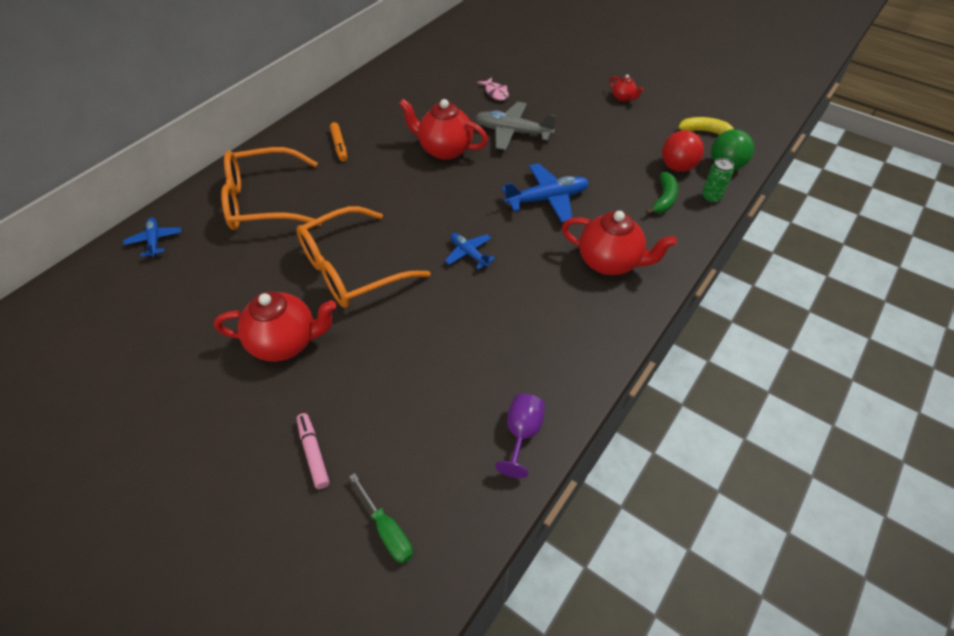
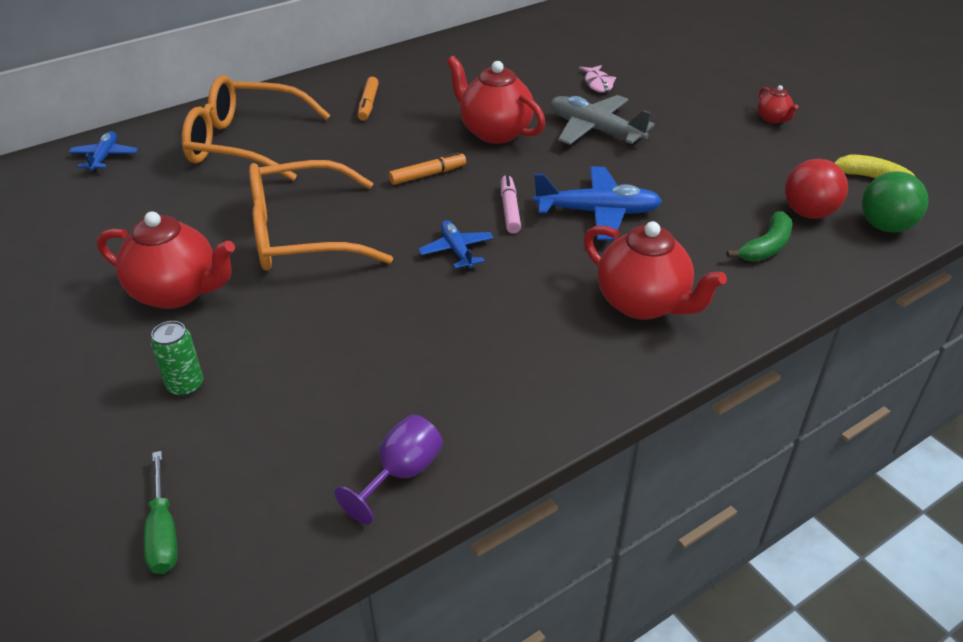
camera: 20 degrees right, 10 degrees down
(313, 453) = (133, 419): pink marker -> pink marker (510, 210)
(416, 196) = (428, 175): none -> orange marker
(711, 197) = (840, 259): green can -> green can (185, 386)

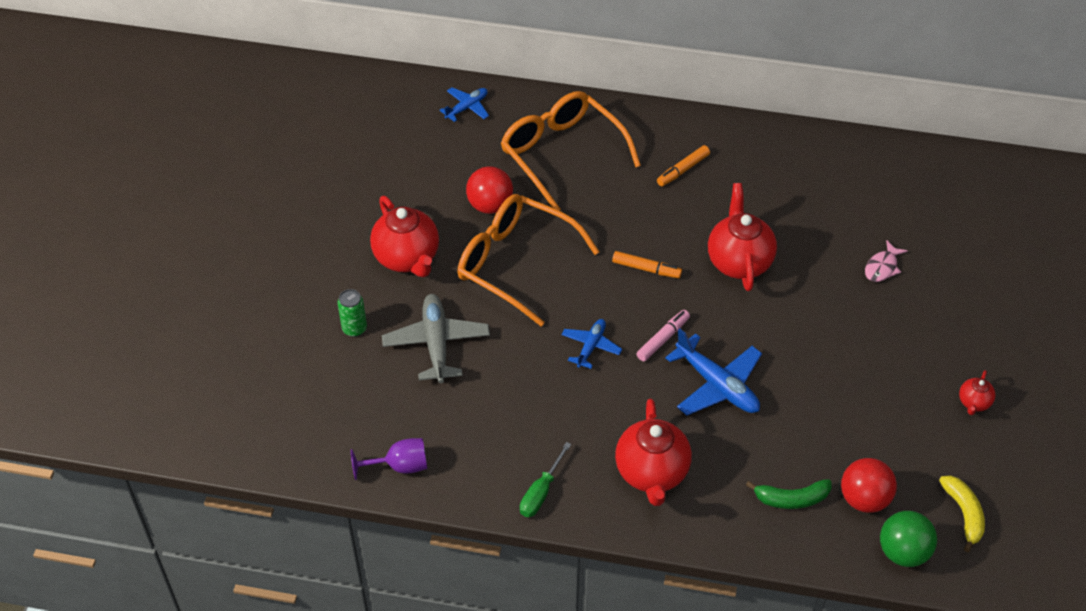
camera: 45 degrees right, 10 degrees up
(163, 532) = (272, 407): green screwdriver -> green screwdriver (541, 492)
(219, 209) = (490, 205): none -> red ball
(595, 130) = (815, 312): grey plane -> grey plane (436, 343)

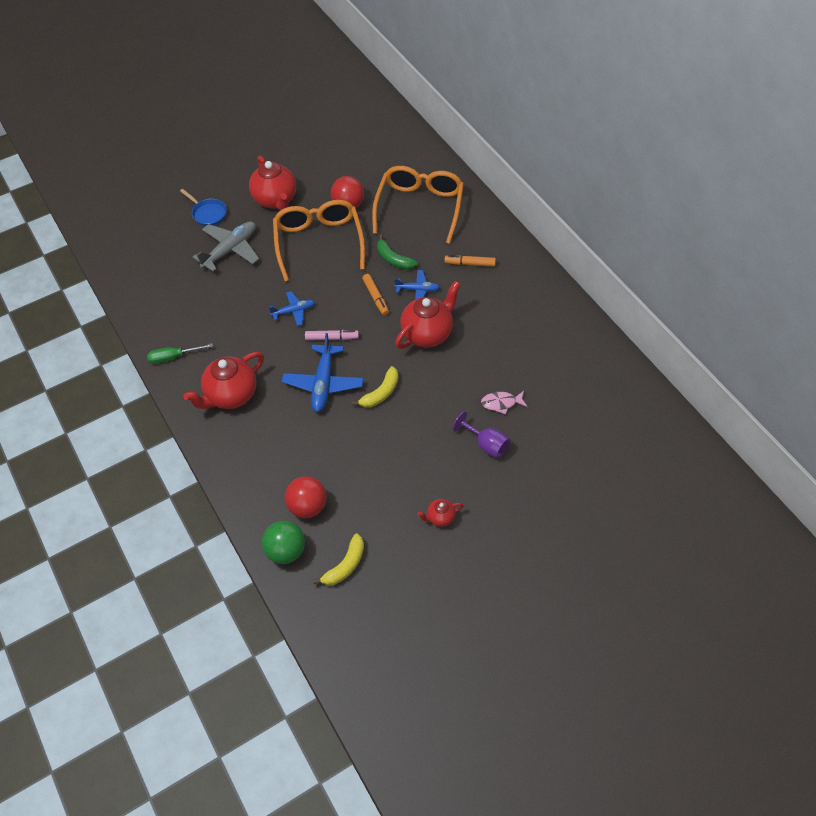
camera: 50 degrees right, 5 degrees up
(354, 328) = (208, 213): green can -> blue pan
(399, 466) = (137, 291): purple goblet -> purple goblet (486, 444)
(407, 258) = (275, 200): red teapot -> red teapot turned 45 degrees counterclockwise
(467, 107) = (408, 149): blue plane -> blue plane (418, 290)
(777, 348) = (381, 393): none -> yellow banana
(791, 499) = (274, 471): green banana -> green banana (393, 259)

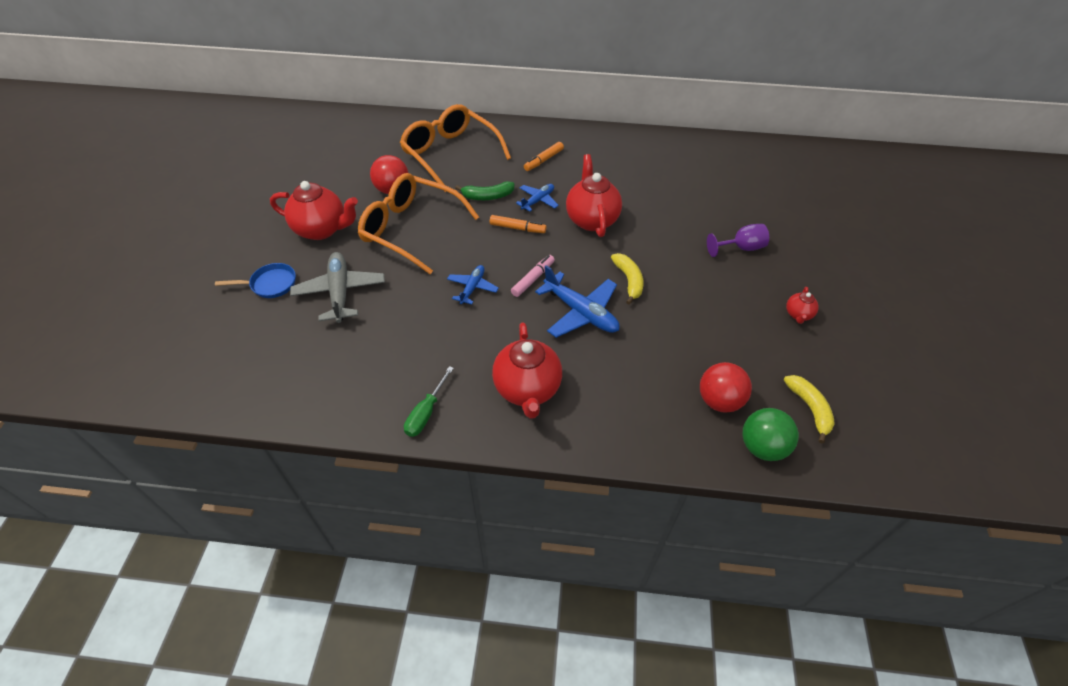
camera: 55 degrees left, 5 degrees down
(501, 403) = (705, 218): pink fish -> none

